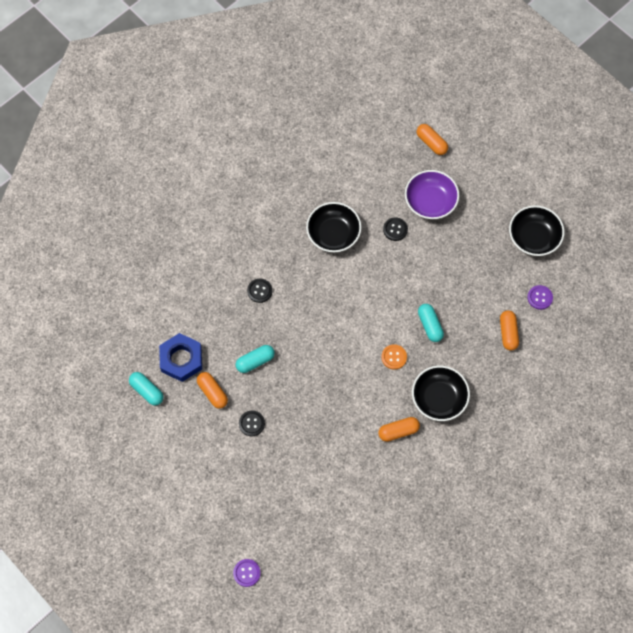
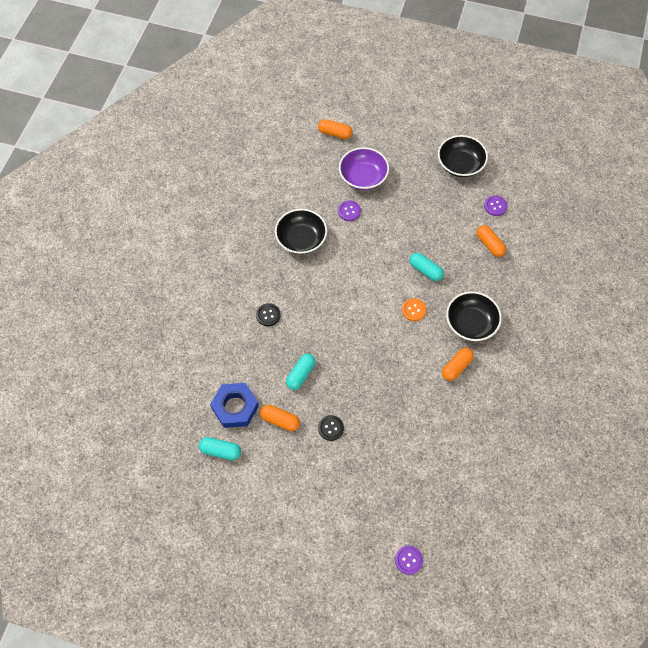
camera: 30 degrees left, 5 degrees down
(395, 229) = (349, 211): black button -> purple button

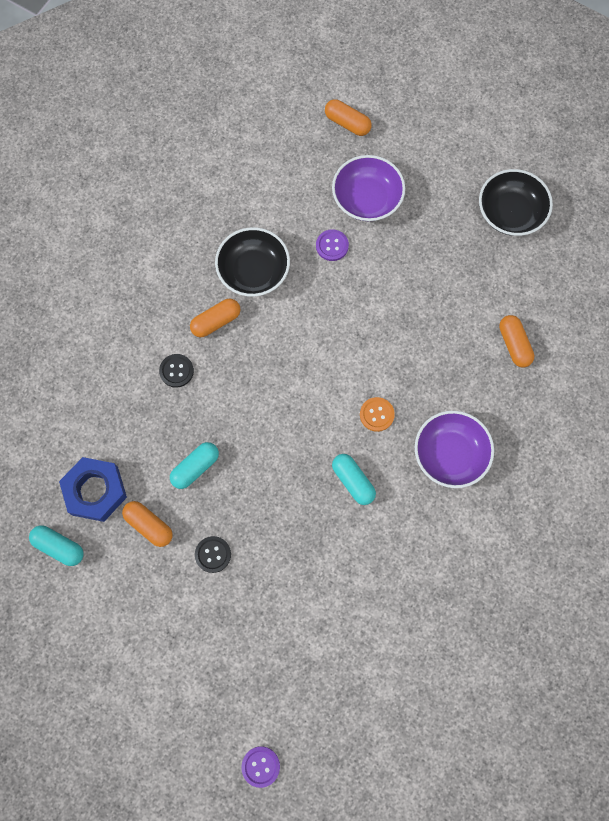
camera: 15 degrees right, 10 degrees up
(425, 270) = (411, 360): turquoise capsule -> turquoise capsule (353, 481)
(456, 367) = (410, 513): orange capsule -> orange capsule (216, 322)
(471, 323) = (450, 454): black bowl -> purple bowl
(495, 206) = (540, 288): purple button -> none

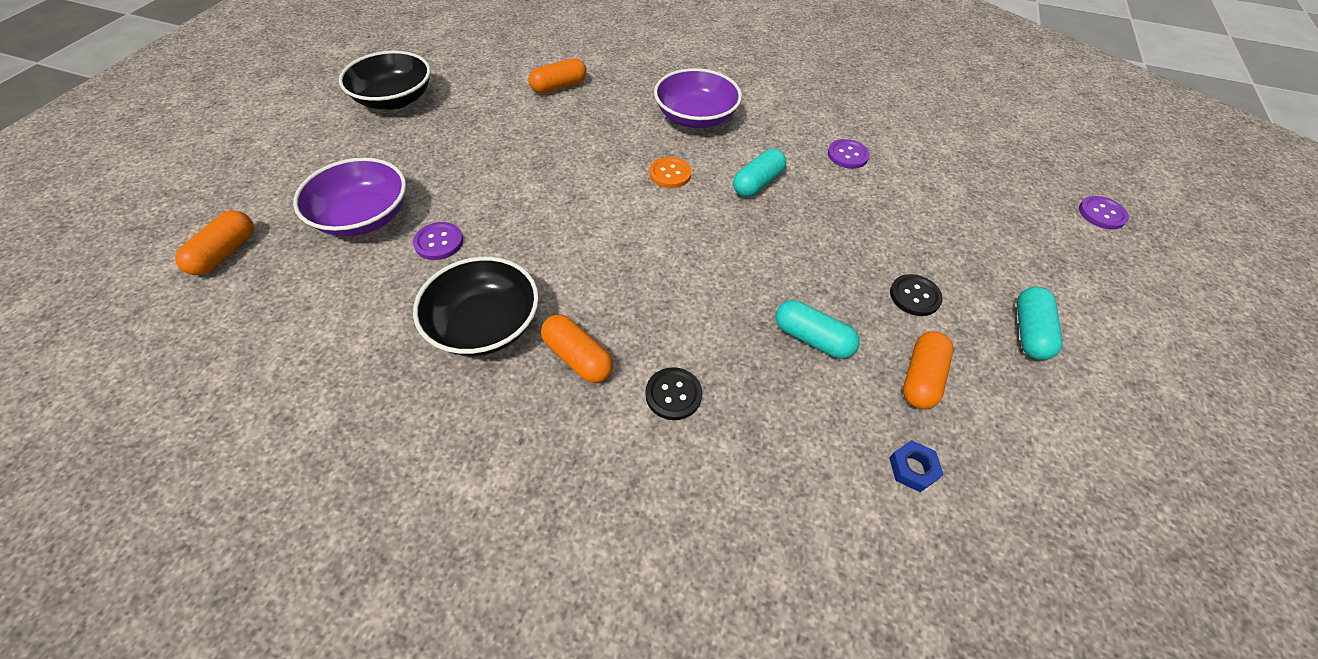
camera: 105 degrees left, 20 degrees down
(59, 547) = (1028, 501): turquoise capsule -> turquoise capsule (1029, 332)
(95, 491) = (913, 468): blue nut -> blue nut, size x0.44
(375, 572) = (847, 155): none -> purple button

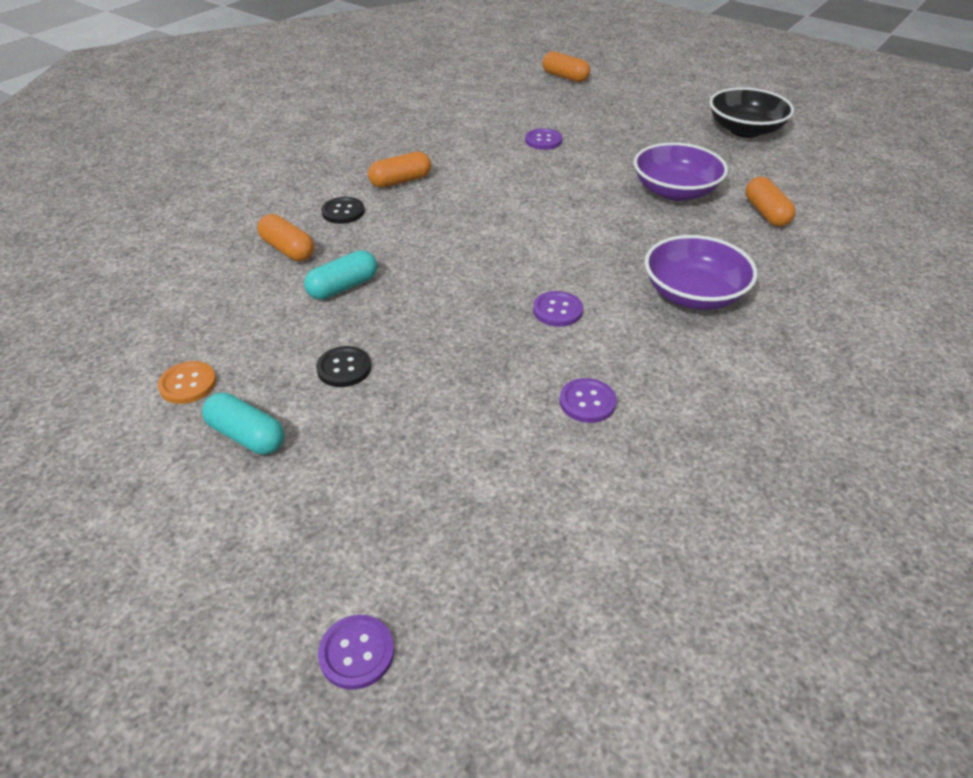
camera: 110 degrees right, 10 degrees down
(363, 217) = (584, 116): purple bowl -> purple bowl (675, 191)
(485, 325) = (452, 152): black bowl -> none
(670, 174) = (592, 256): orange button -> orange button (188, 384)
(757, 183) = (557, 310): turquoise capsule -> purple button
(913, 468) = (201, 299): blue nut -> none
(921, 378) = (261, 335): orange capsule -> orange capsule (288, 249)

